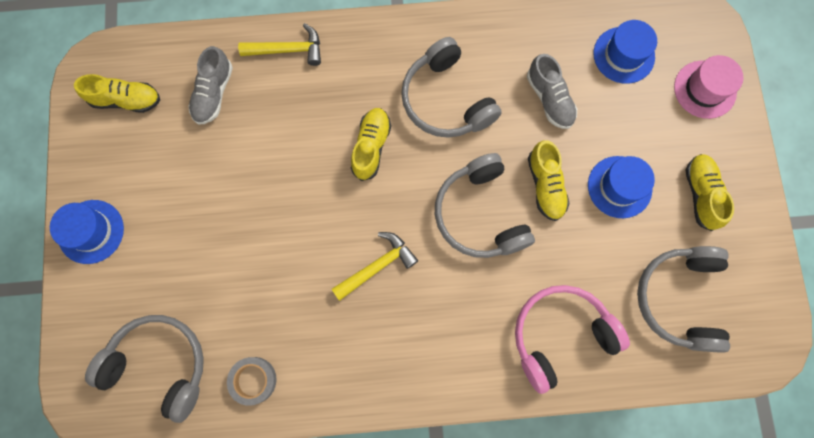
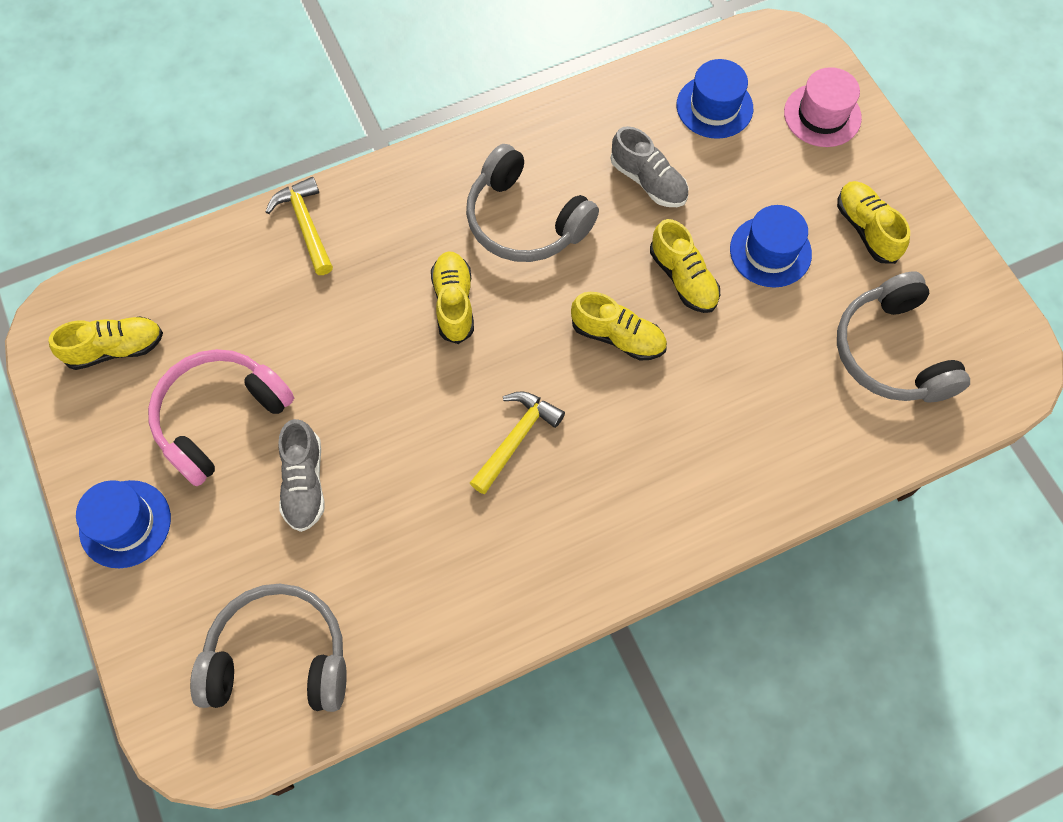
camera: 20 degrees left, 10 degrees down
(213, 93) = (229, 305): grey shoe -> grey shoe (304, 483)
(253, 380) = (410, 631): grey tape -> none
(288, 50) = (306, 225): yellow hammer -> yellow hammer turned 90 degrees counterclockwise
(479, 214) = (618, 337): grey headphones -> yellow shoe
(560, 335) = (770, 442): pink headphones -> pink headphones (220, 417)

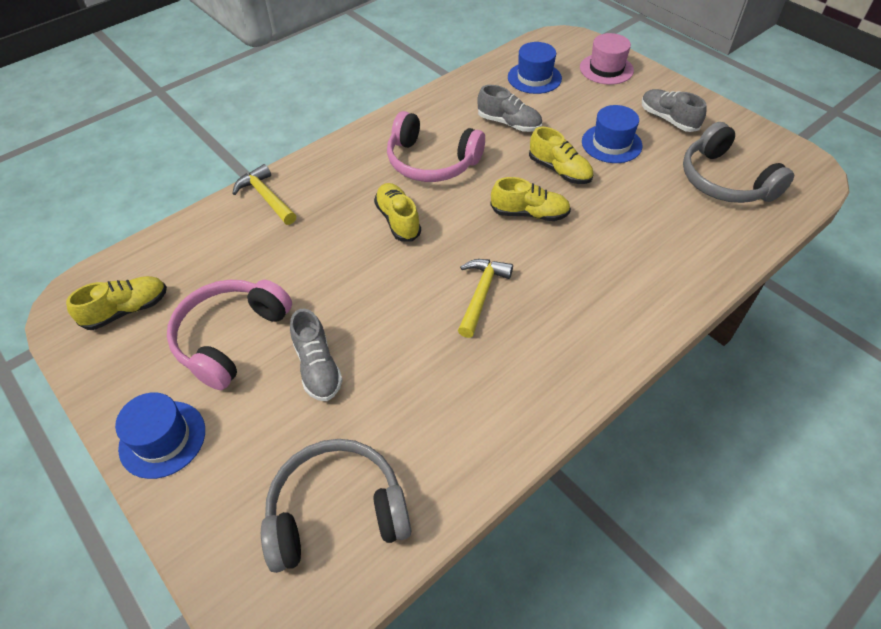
camera: 15 degrees left, 15 degrees down
(524, 221) = (431, 162): grey headphones -> pink headphones
(866, 229) = (668, 119): yellow shoe -> grey shoe

